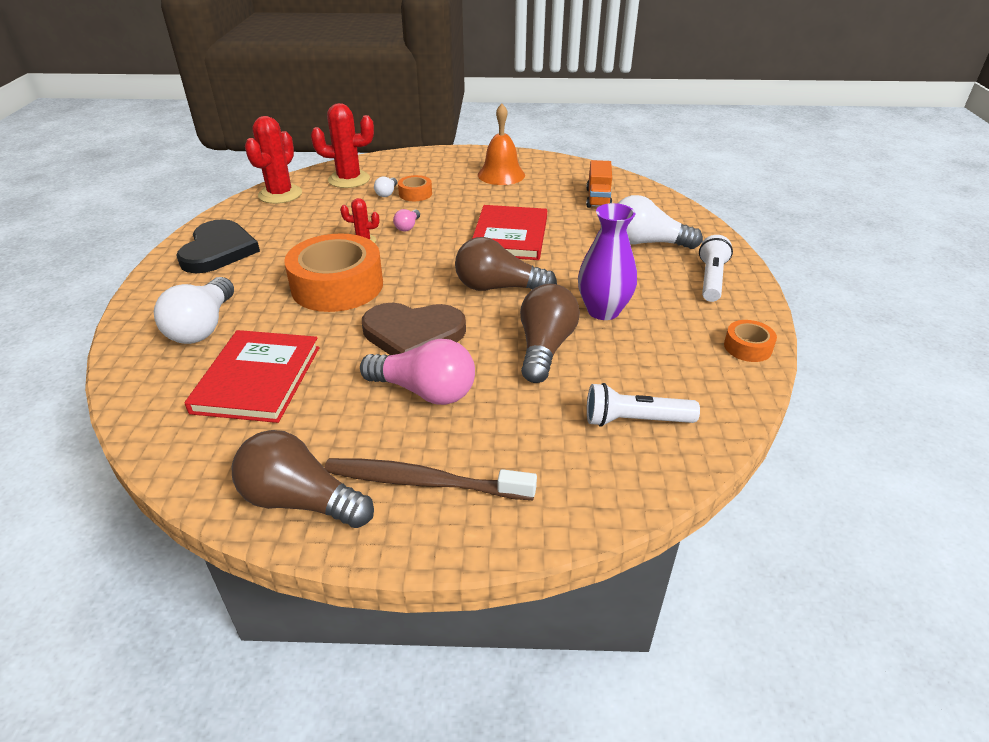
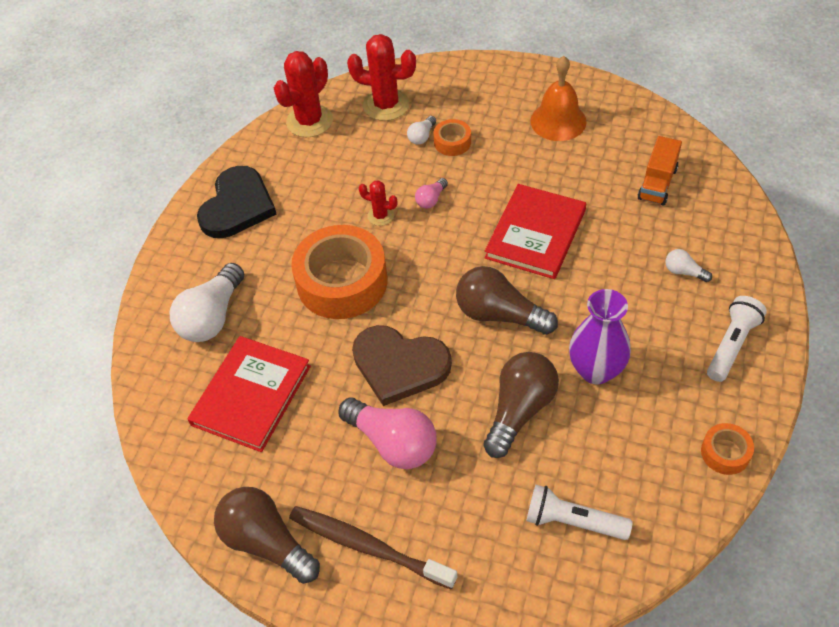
camera: 20 degrees right, 15 degrees up
(646, 243) = (684, 272): white light bulb -> white light bulb, size x0.47

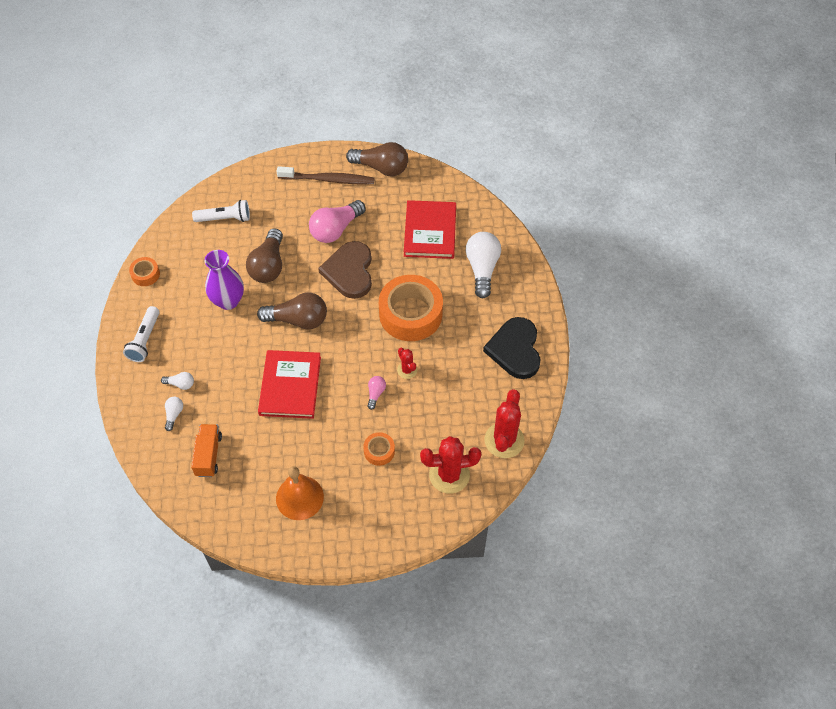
camera: 155 degrees right, 5 degrees up
(380, 216) = (407, 370): red cactus -> red cactus turned 60 degrees clockwise
(393, 443) = (335, 229): pink light bulb -> pink light bulb turned 60 degrees counterclockwise
(399, 365) = (349, 271): brown heart -> brown heart turned 90 degrees counterclockwise
(422, 136) = (406, 450): white light bulb -> white light bulb (174, 414)

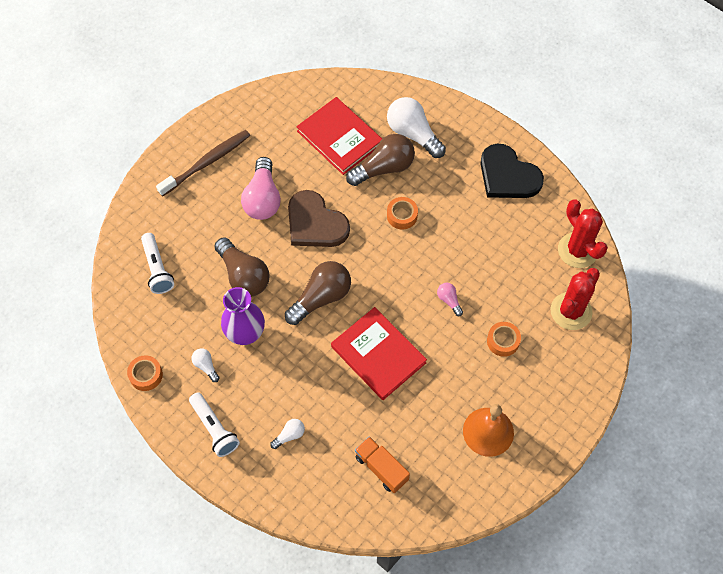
camera: 45 degrees left, 5 degrees up
(174, 414) = (314, 464): white light bulb -> white light bulb (206, 366)
(225, 218) = (157, 268): white flashlight -> white flashlight turned 120 degrees clockwise
(381, 168) = (239, 117): brown light bulb -> brown light bulb (384, 168)
(407, 370) = (450, 261): red cactus -> none
(410, 314) = (402, 216): orange tape -> orange tape, size x0.45

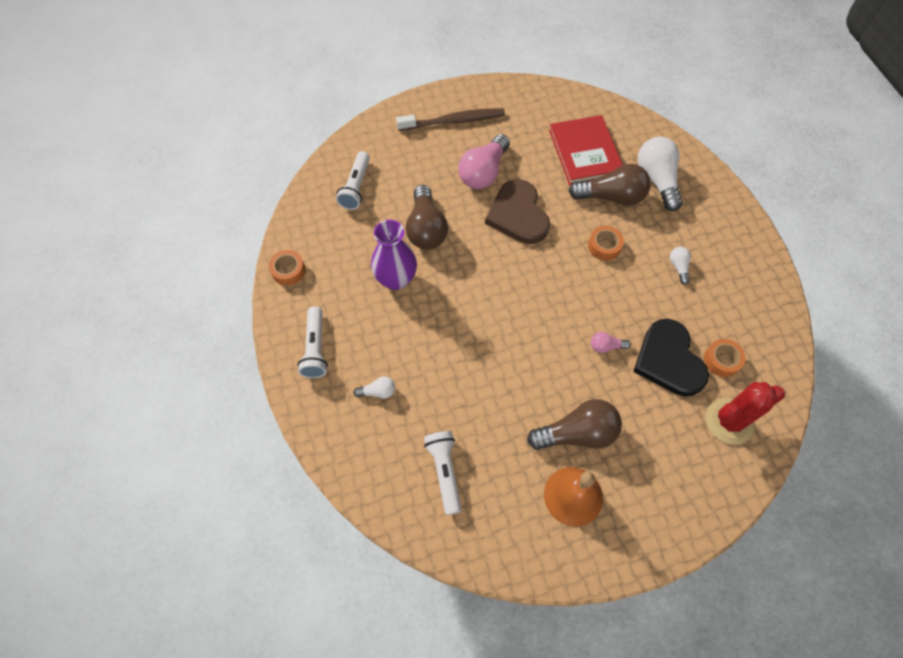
camera: 30 degrees right, 0 degrees up
(206, 366) = (343, 290): white light bulb -> white light bulb (678, 267)
(321, 298) = (484, 282): brown light bulb -> brown light bulb (577, 433)
(378, 355) = (506, 361): red book -> none
(381, 468) = (444, 472): orange truck -> white flashlight
(449, 300) = (606, 346): pink light bulb -> pink light bulb turned 90 degrees counterclockwise
(503, 341) = (639, 413): orange tape -> orange tape (721, 360)
(508, 176) = (732, 259): black heart -> black heart (669, 360)
(577, 250) = (769, 364): red cactus -> none

